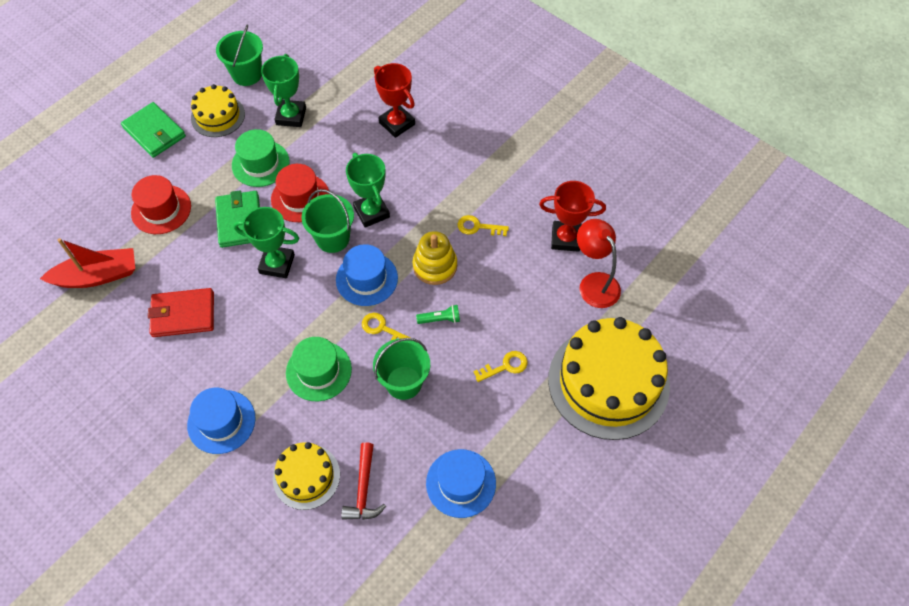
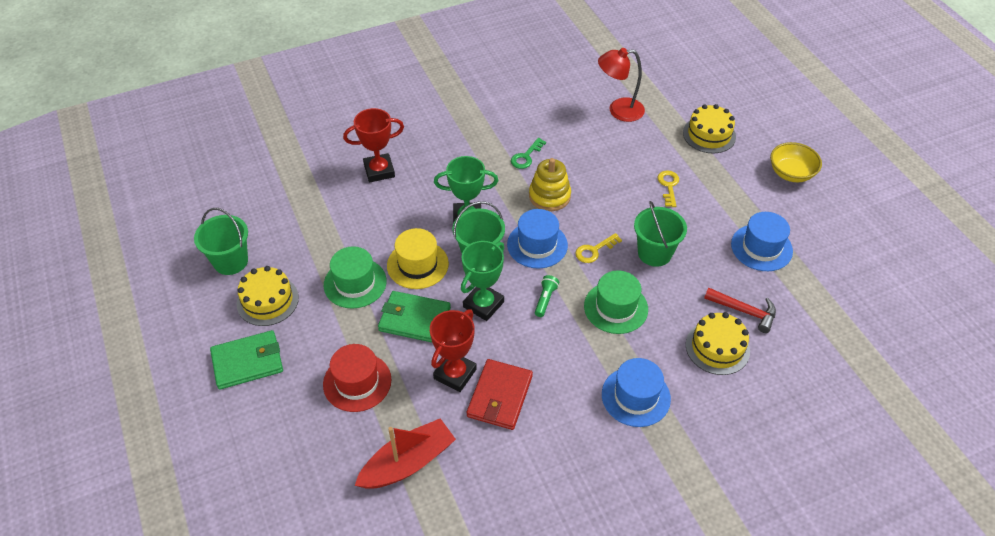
camera: 65 degrees left, 10 degrees down
(97, 276) = (408, 462): red boat -> red boat turned 45 degrees clockwise
(291, 116) = (313, 242): green trophy -> none
(300, 198) = (417, 264): red hat -> yellow hat
(440, 319) = (604, 210): green flashlight -> green flashlight (545, 299)
(478, 227) = (526, 157): yellow key -> green key
(565, 238) = (568, 111): red trophy -> red trophy (455, 374)
(594, 485) = (791, 173): none -> yellow bowl
(608, 382) = (709, 134): yellow cake -> yellow cake, size x0.53

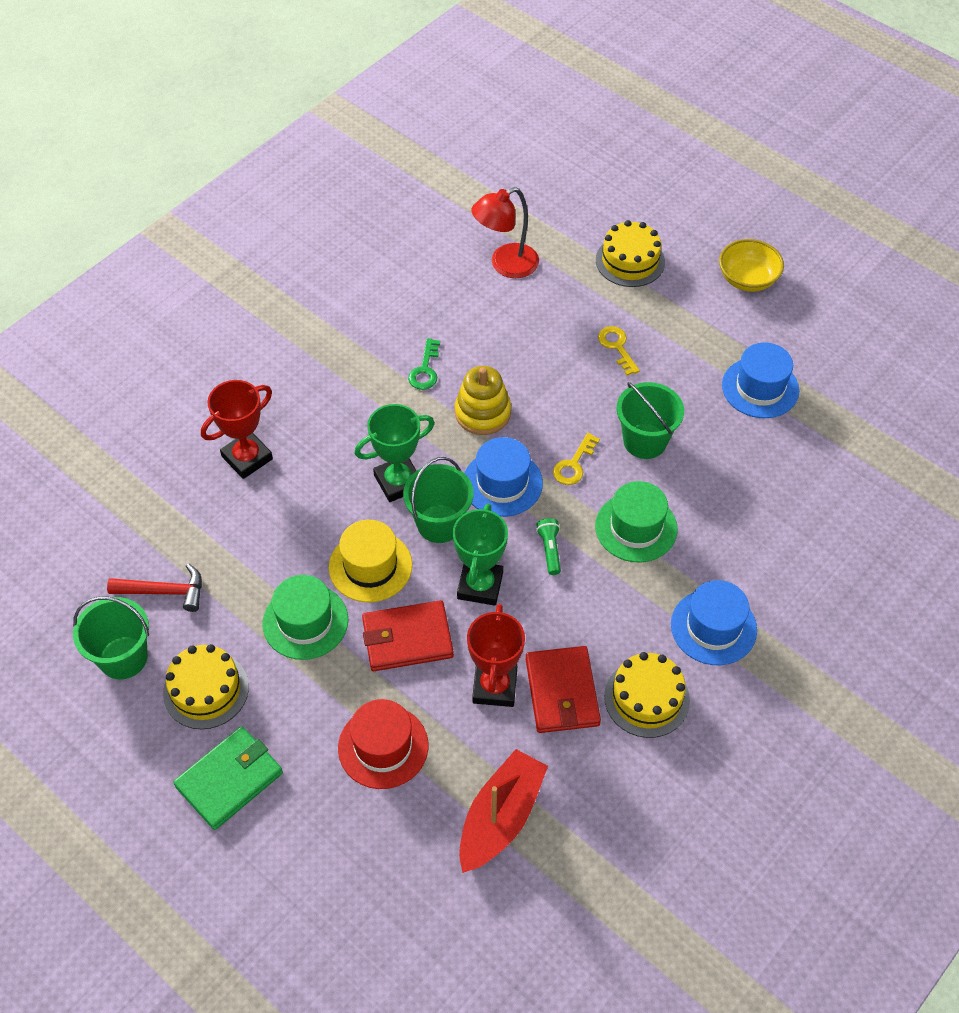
camera: 25 degrees left, 5 degrees up
(414, 319) = (407, 638): green wallet -> red wallet
(717, 347) = (772, 531): yellow cake -> yellow cake (646, 698)
(744, 311) = (780, 475): red hammer -> red hammer (165, 591)

